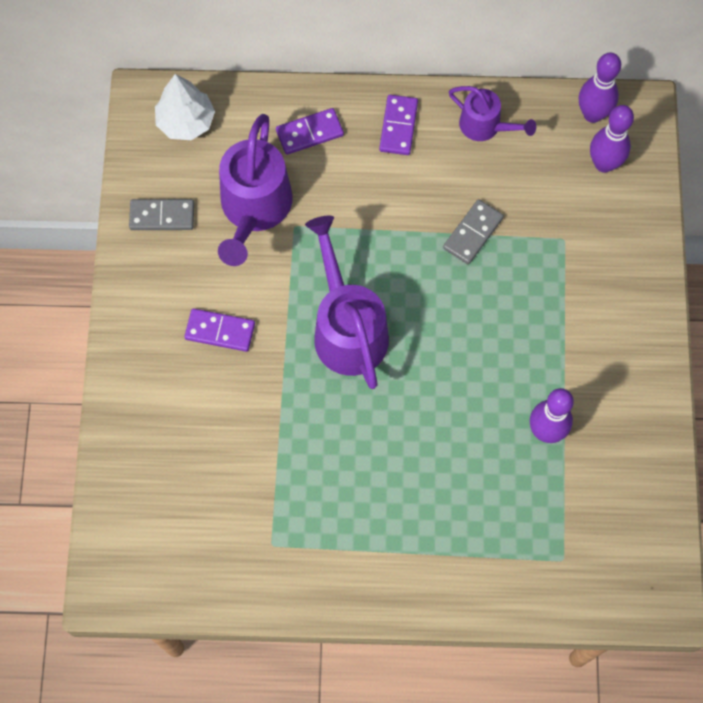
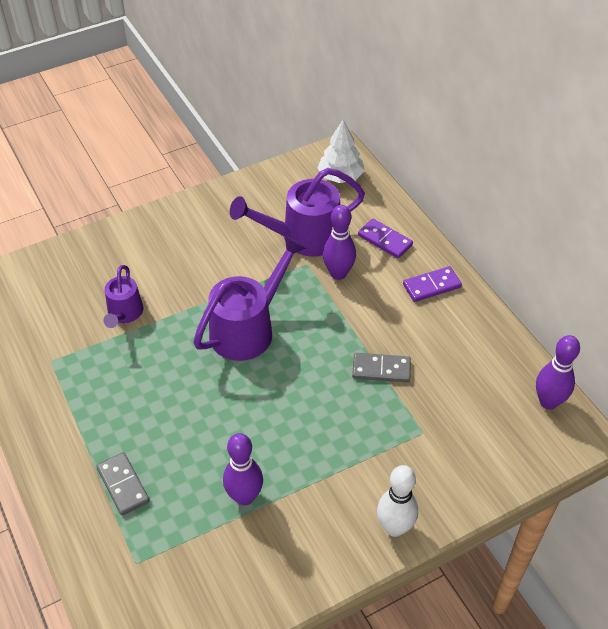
camera: 60 degrees right, 20 degrees down
(162, 216) = (263, 195): grey domino -> grey domino (123, 485)
(220, 331) = (198, 260): purple domino -> none
(486, 126) = (476, 337): purple watering can -> purple watering can (124, 314)
(604, 164) = (511, 430): purple bowling pin -> purple bowling pin (338, 273)
(647, 320) = (394, 527): none -> white bowling pin

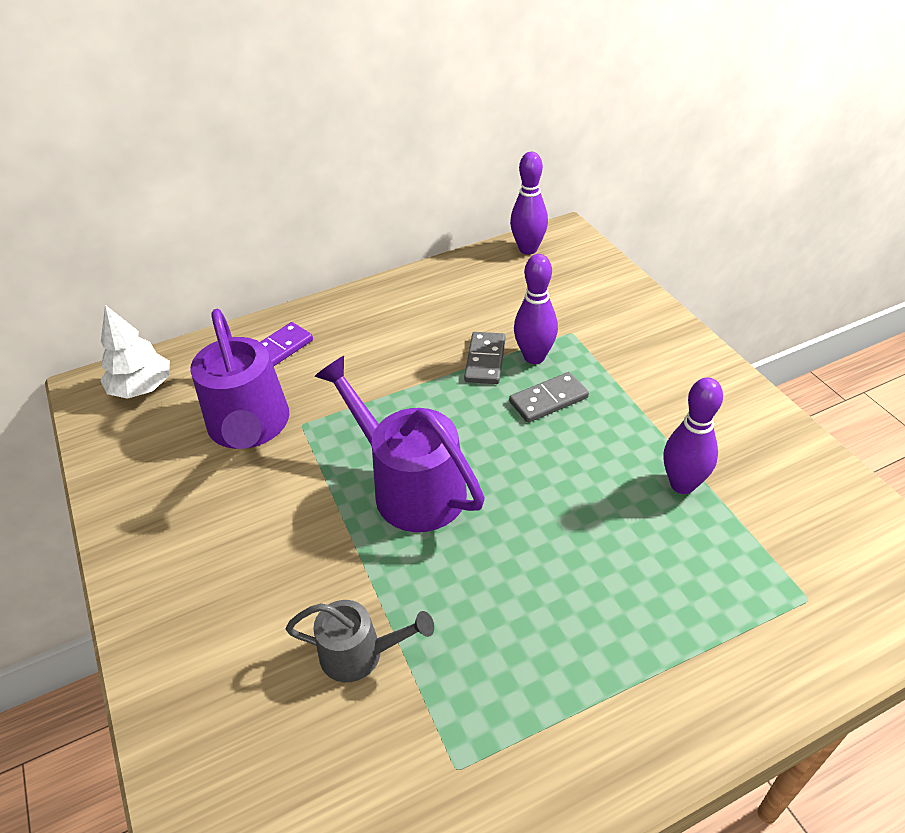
camera: 85 degrees left, 5 degrees down
(123, 485) = (691, 626): grey domino -> grey domino (548, 400)
(124, 314) = (361, 653): purple watering can -> grey watering can
(338, 273) = (326, 393): purple bowling pin -> purple bowling pin (534, 357)
(394, 527) = (694, 358): white bowling pin -> none
(431, 286) = (362, 315): purple domino -> none

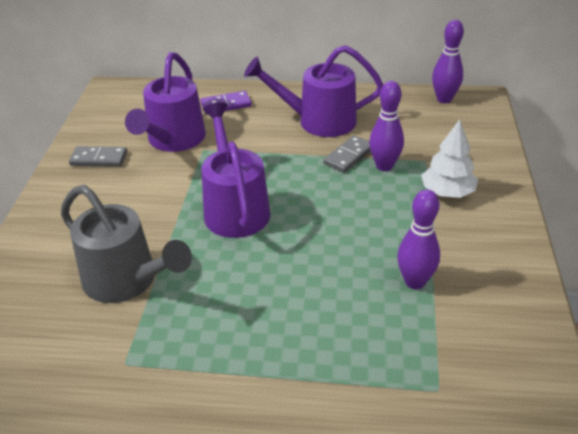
camera: 30 degrees right, 5 degrees down
(142, 388) = (135, 98): white tree -> white tree (447, 192)
(361, 653) = (128, 281): grey watering can -> grey watering can, size x1.74
(411, 329) = (317, 121): none -> purple watering can
(548, 400) = (369, 195): grey domino -> grey domino (99, 159)

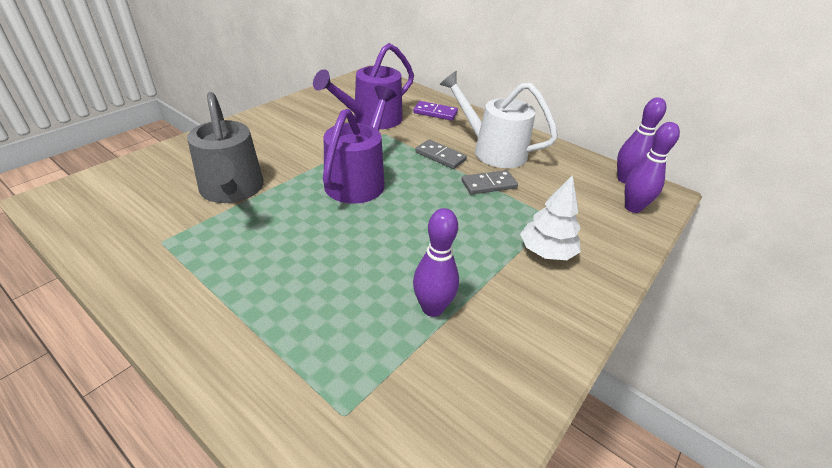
camera: 30 degrees right, 0 degrees up
(99, 159) = (312, 111): grey domino -> grey domino (440, 156)
(317, 121) = (492, 150): purple watering can -> white watering can
(384, 166) = (511, 205): purple bowling pin -> purple bowling pin (633, 208)

